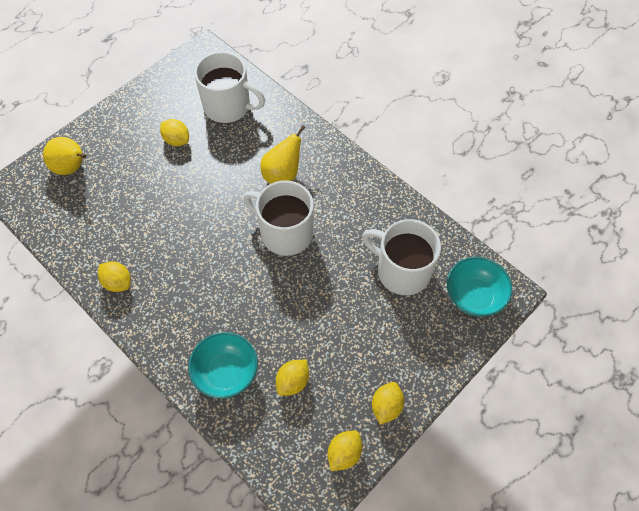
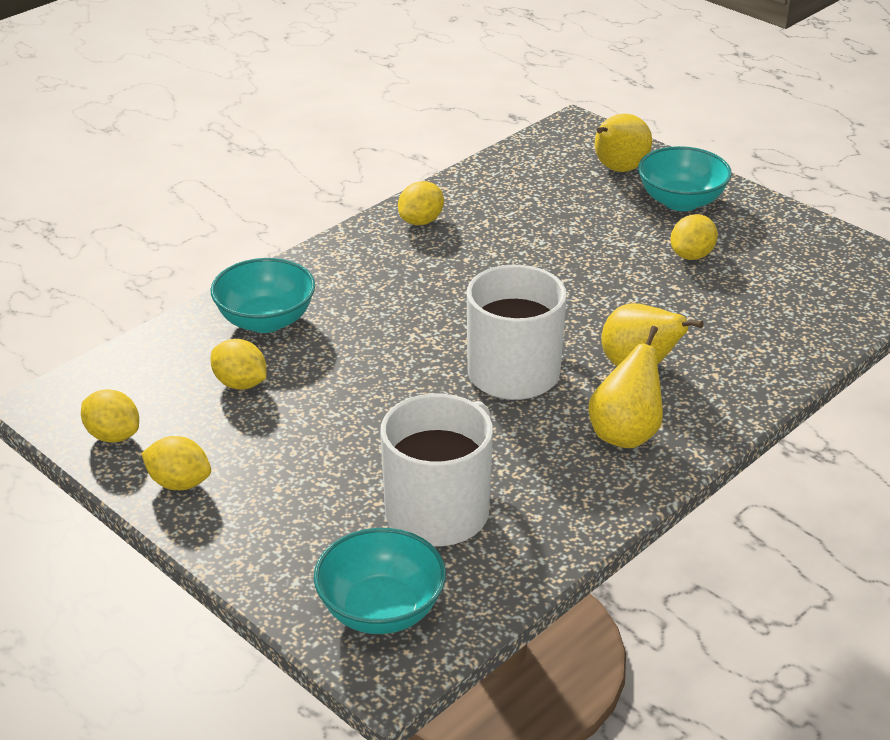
camera: 90 degrees right, 25 degrees down
(116, 139) = (681, 201): none -> turquoise bowl
(228, 106) = (781, 304): white mug -> none
(338, 185) = (625, 434): none -> yellow pear

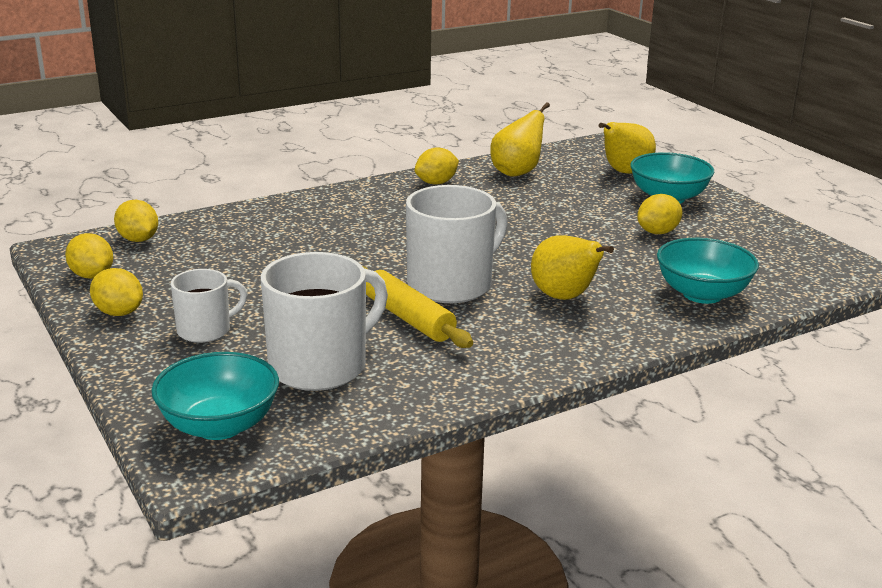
camera: 15 degrees right, 10 degrees down
(240, 384) = (217, 259): yellow lemon -> yellow lemon (138, 239)
(265, 320) = (267, 224): turquoise bowl -> turquoise bowl (702, 294)
(290, 488) = (205, 330): none -> white mug
(495, 428) = (409, 318): none -> yellow rolling pin
(625, 434) = (524, 340): yellow pear -> yellow pear (517, 172)

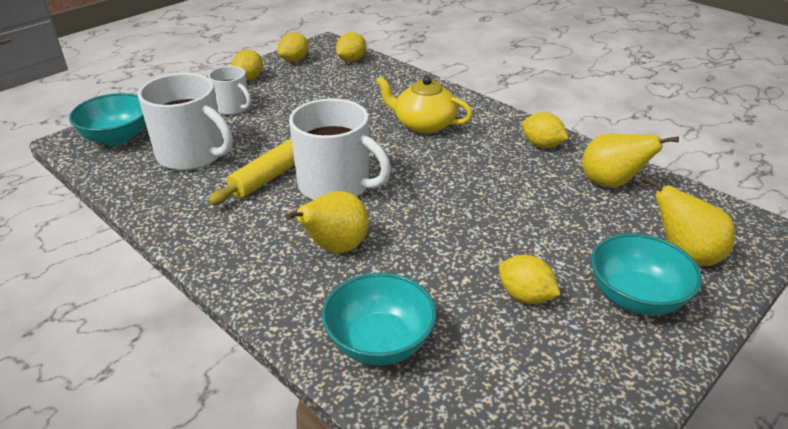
camera: 75 degrees right, 10 degrees up
(353, 225) = (424, 124): none -> yellow teapot

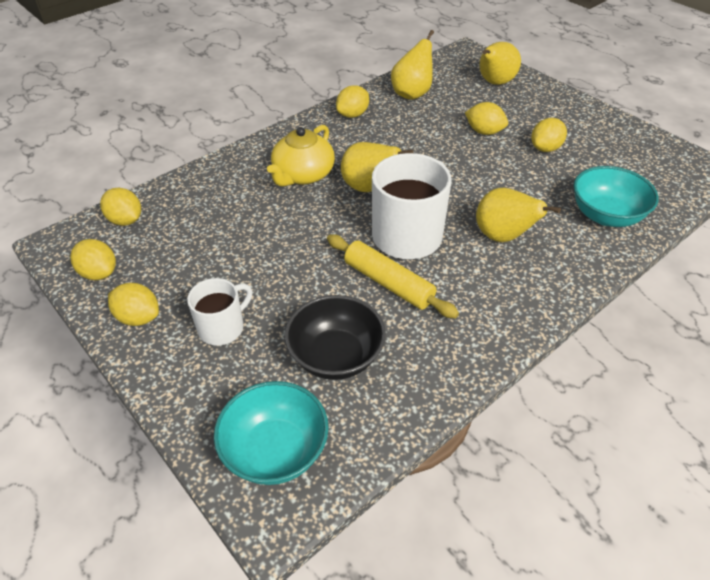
camera: 85 degrees left, 10 degrees up
(192, 155) = (336, 356): white mug -> black bowl
(410, 160) = (369, 187): none -> yellow pear
(545, 241) = (484, 132): none -> yellow lemon
(636, 297) = (538, 107): turquoise bowl -> none

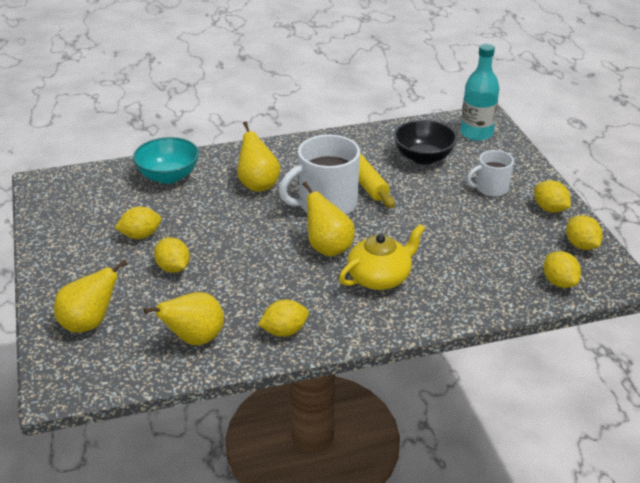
camera: 155 degrees left, 10 degrees down
(275, 451) = (476, 133): turquoise bowl -> turquoise bottle

